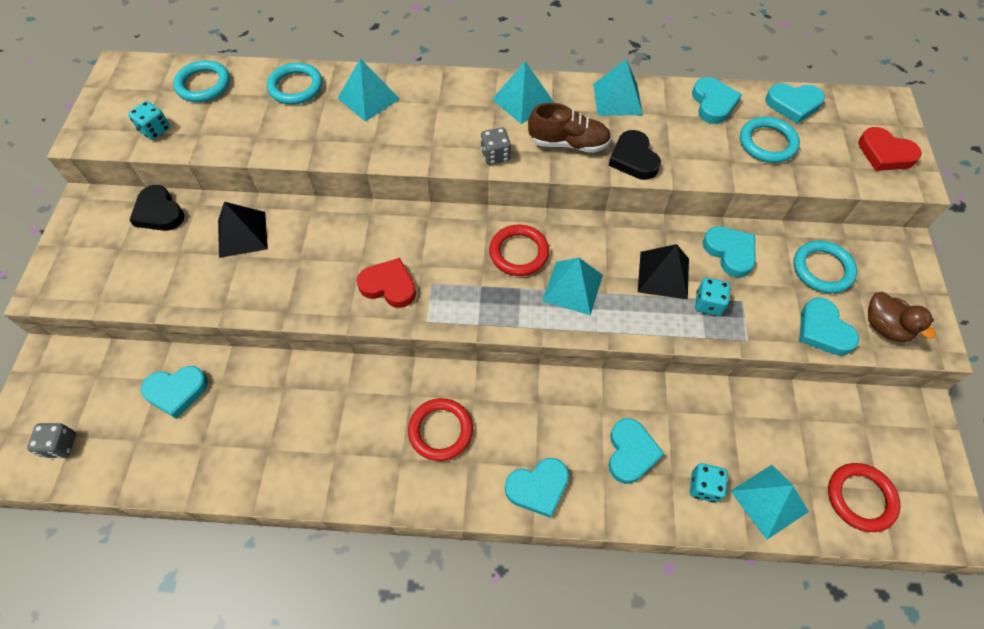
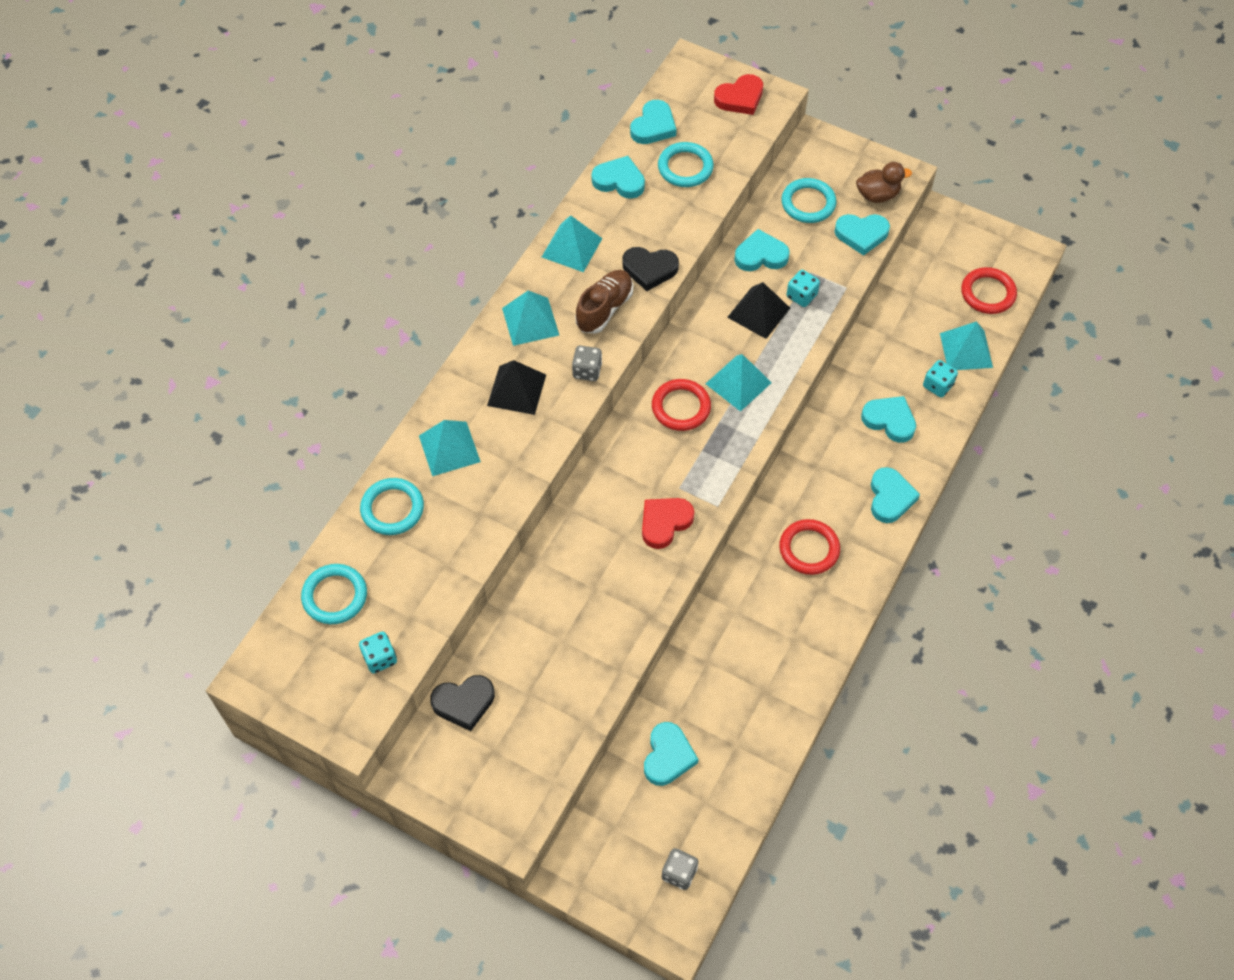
camera: 65 degrees left, 0 degrees up
(242, 234) = (536, 631): black pyramid -> black pyramid (517, 390)

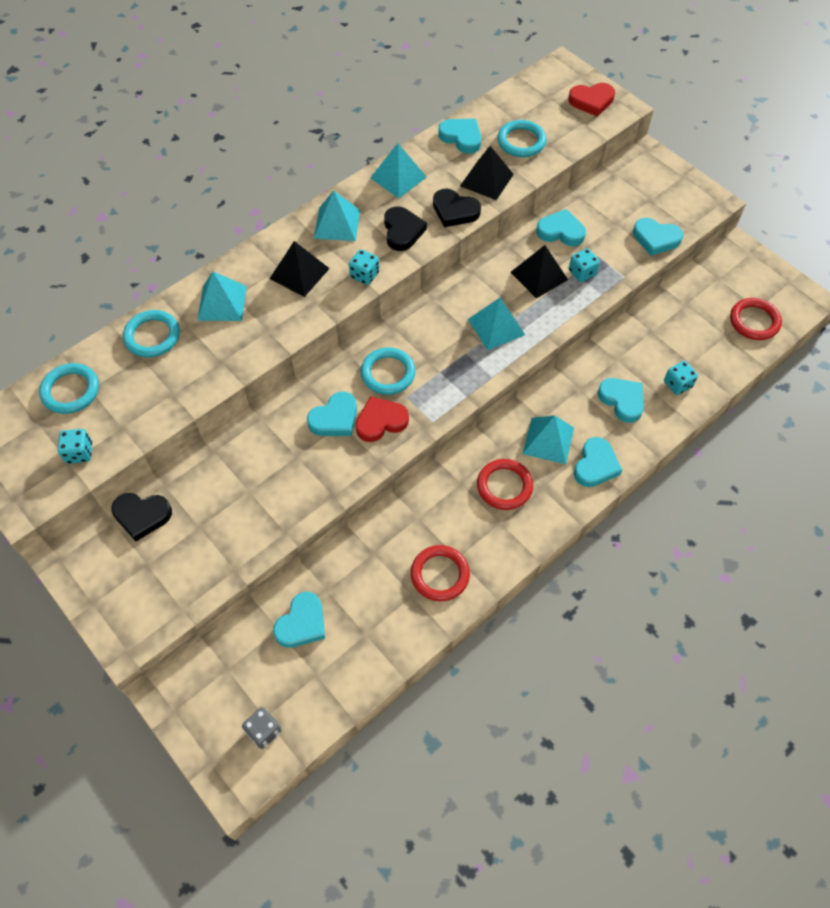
camera: 20 degrees right, 0 degrees up
(587, 371) = (364, 275): grey dice -> turquoise dice
(604, 309) = (402, 231): brown shoe -> black heart
(653, 126) = (509, 104): turquoise heart -> turquoise heart (335, 418)
(667, 223) = (486, 180): none -> black pyramid
(681, 407) = (438, 332): red ring -> red ring (440, 574)
(808, 203) = (619, 202): turquoise ring -> turquoise ring (388, 373)
(877, 195) = (683, 211): brown duck -> none
(966, 350) = (715, 362): turquoise pyramid -> turquoise pyramid (548, 440)

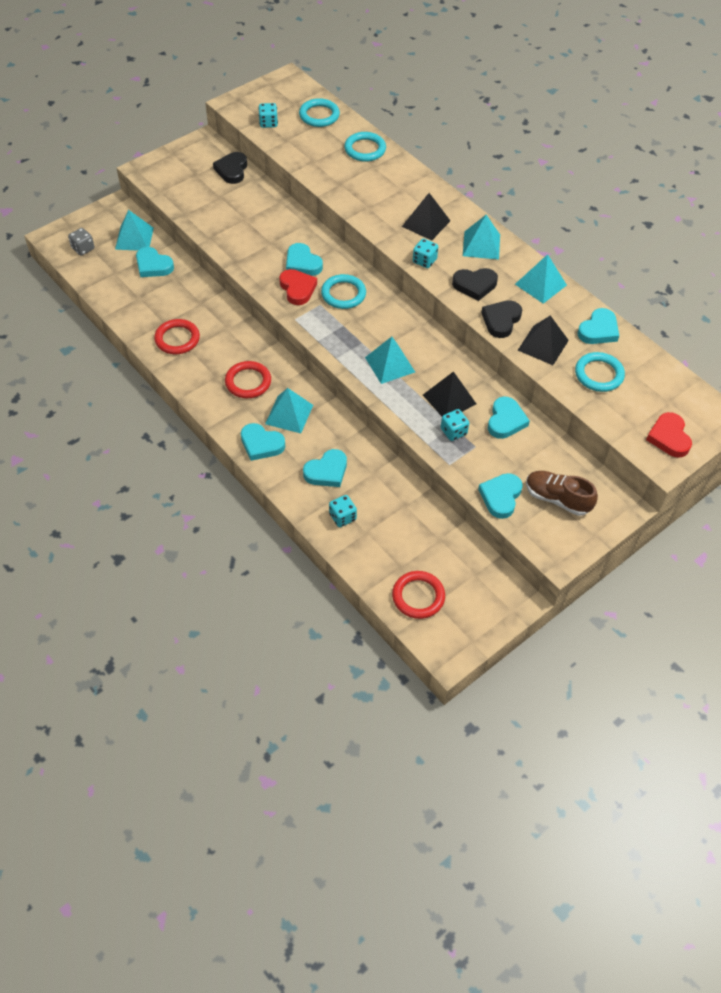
camera: 90 degrees right, 5 degrees down
(222, 303) = (395, 182): turquoise pyramid -> turquoise pyramid (134, 238)
(649, 198) = (557, 499): none -> brown shoe

